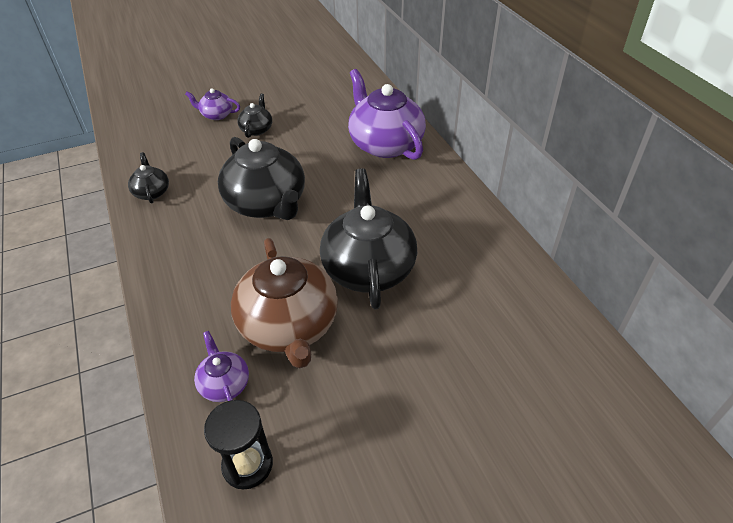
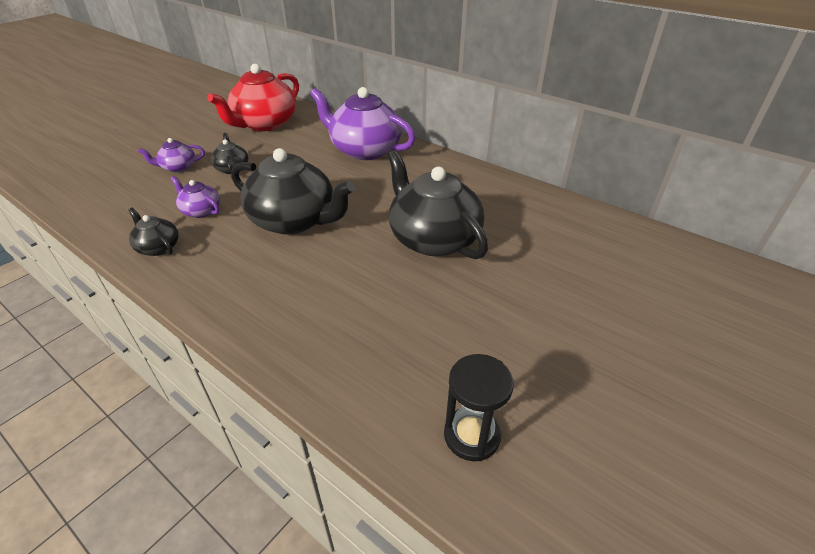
camera: 30 degrees left, 5 degrees down
(224, 384) = (386, 378): purple teapot -> purple teapot (201, 211)
(289, 326) = (405, 306): brown teapot -> none
(318, 86) = (264, 124): none -> red teapot

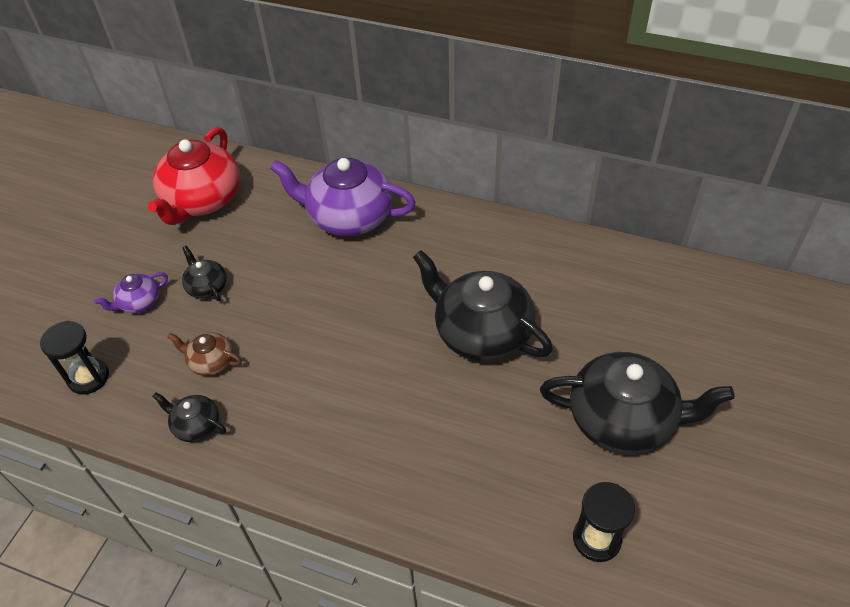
camera: 15 degrees left, 10 degrees up
(107, 201) = (88, 377): none -> black hourglass
(201, 211) = (210, 362): purple teapot -> brown teapot
(294, 221) = (324, 347): black teapot -> black teapot (623, 420)

